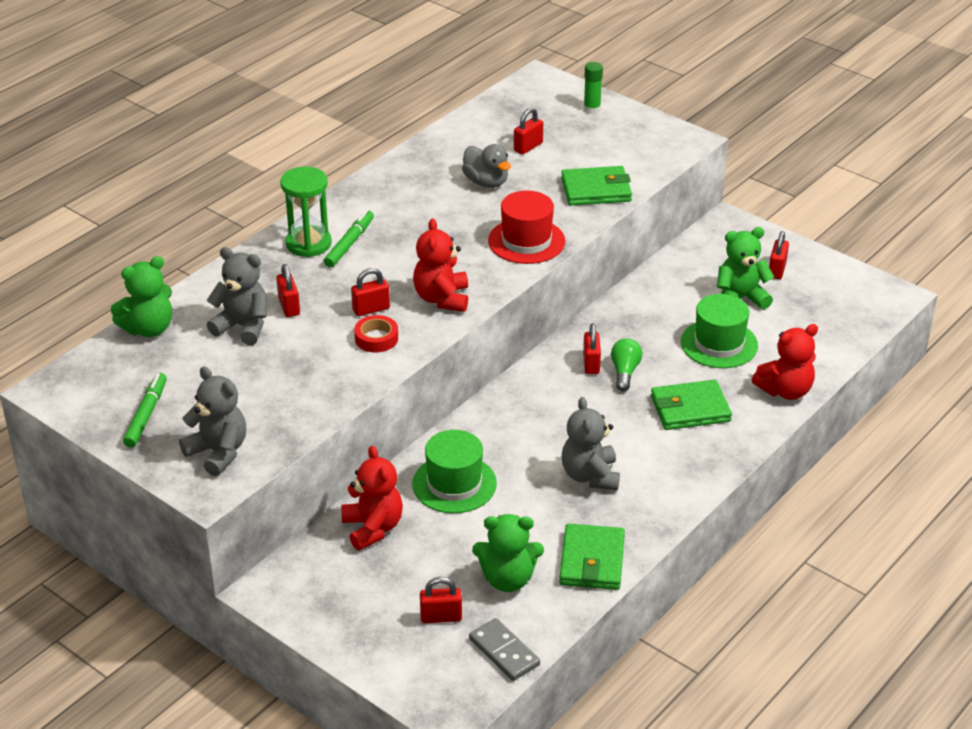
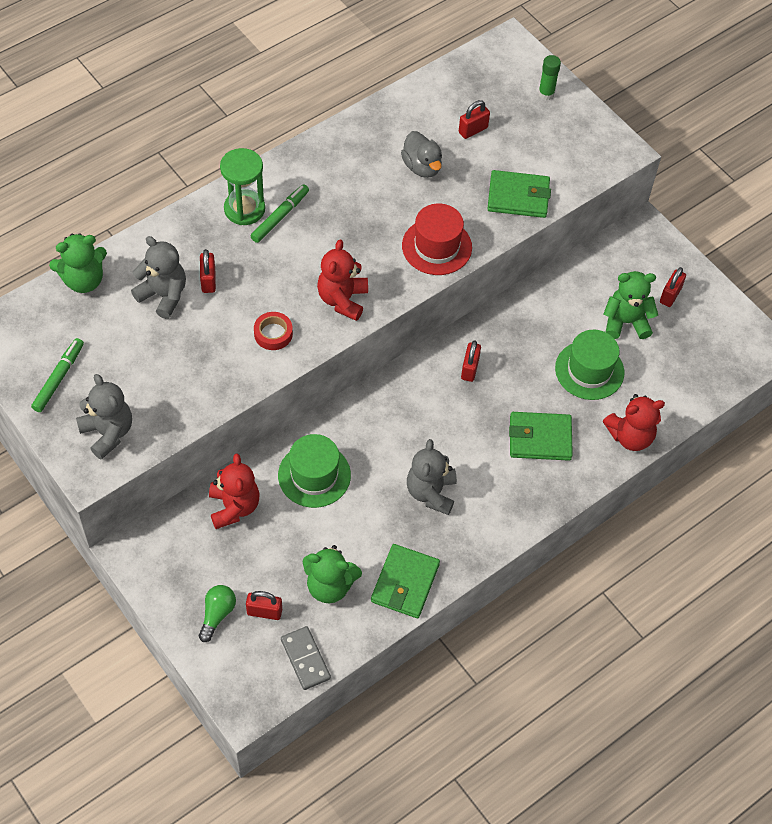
camera: 10 degrees right, 20 degrees up
(371, 309) = (278, 299): red padlock -> none
(624, 372) = (496, 384): green light bulb -> green light bulb (217, 614)

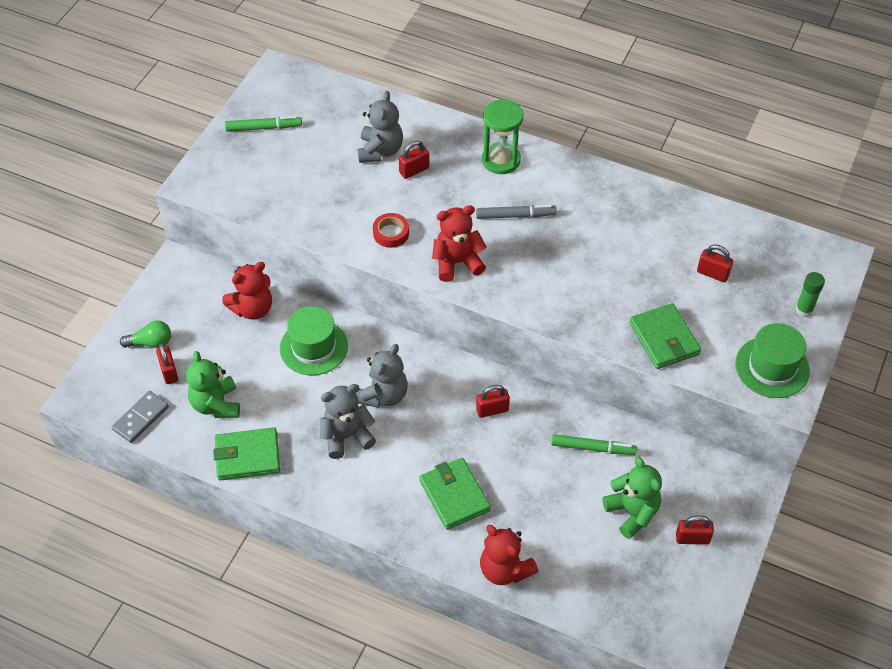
camera: 65 degrees right, 5 degrees down
(83, 280) = (361, 100): green teddy bear -> none
(108, 433) = (233, 177): grey teddy bear -> grey teddy bear (384, 395)
(280, 217) = (510, 185): green marker -> green marker (593, 448)
(318, 230) = (515, 215): none -> grey marker
(422, 167) = (640, 255): grey duck -> none
(437, 246) = (561, 303): red hat -> none
(589, 370) = (555, 505): green hat -> green hat (772, 367)

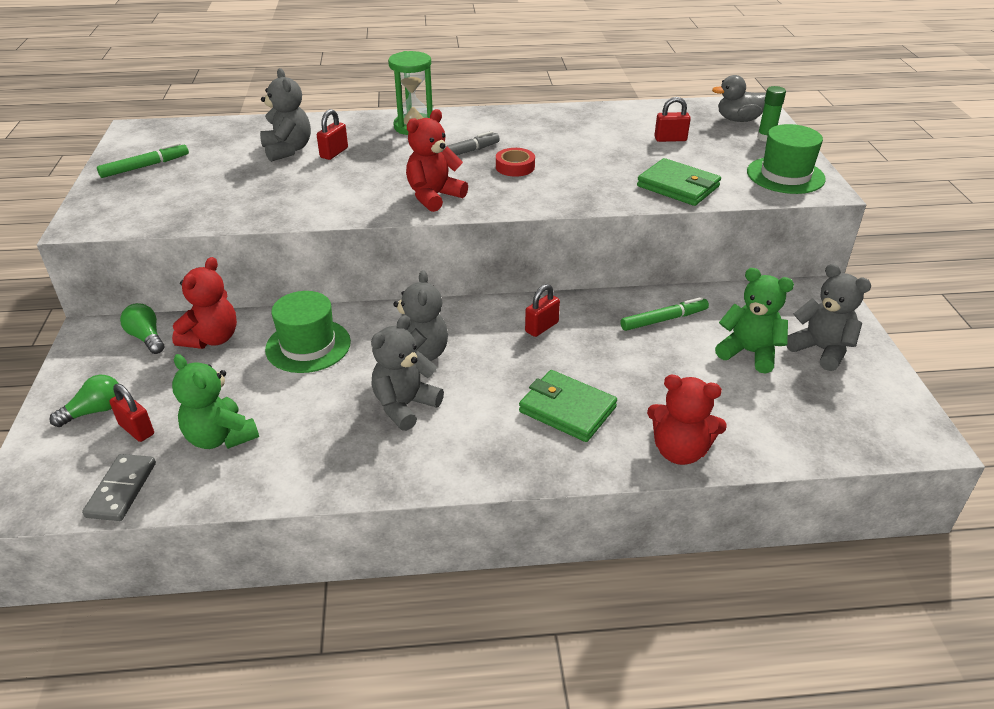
camera: 30 degrees left, 15 degrees down
(210, 287) = (146, 338): none -> green light bulb
(247, 456) = (295, 471): green wallet -> none
(391, 233) = (346, 197): red tape -> red tape (515, 167)
(692, 538) = (821, 350): red padlock -> grey teddy bear
(803, 273) = (739, 120): none -> grey duck

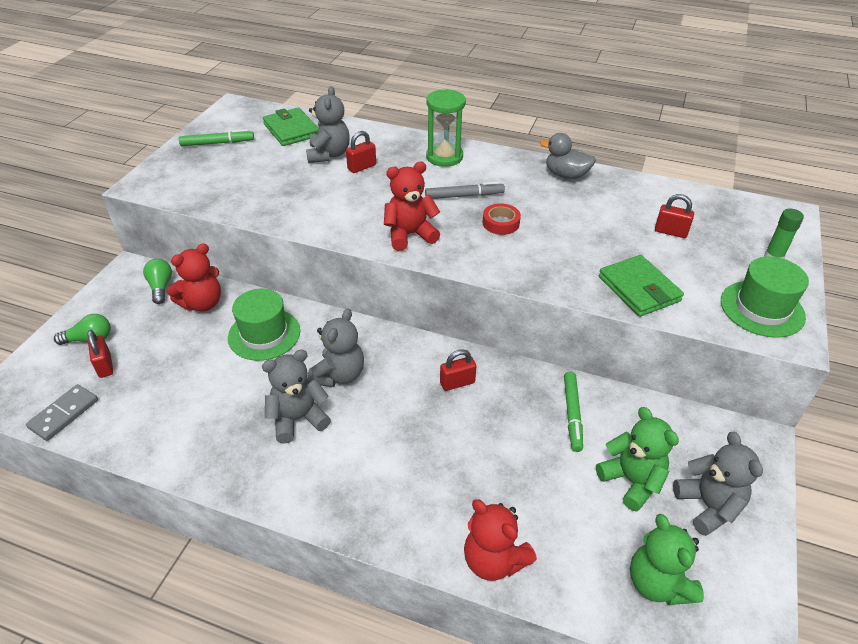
camera: 25 degrees right, 5 degrees up
(220, 437) = (153, 395): green teddy bear -> green teddy bear (658, 583)
(567, 409) = (424, 475): green wallet -> green wallet (291, 130)
(663, 319) = (572, 414): green marker -> green marker turned 90 degrees clockwise
(739, 120) = (759, 227): grey duck -> grey duck (566, 175)

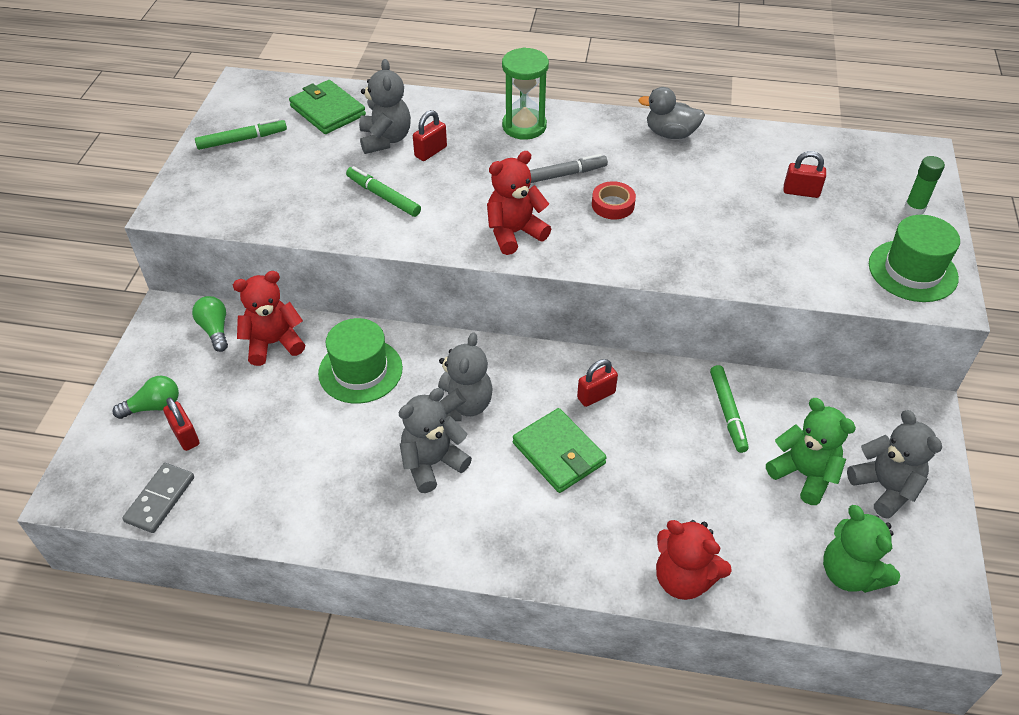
camera: 10 degrees left, 5 degrees up
(202, 303) = (273, 343): red teddy bear -> red teddy bear turned 150 degrees counterclockwise
(311, 195) = (383, 196): none -> green marker
(639, 289) = (781, 265): green wallet -> green wallet (558, 453)

